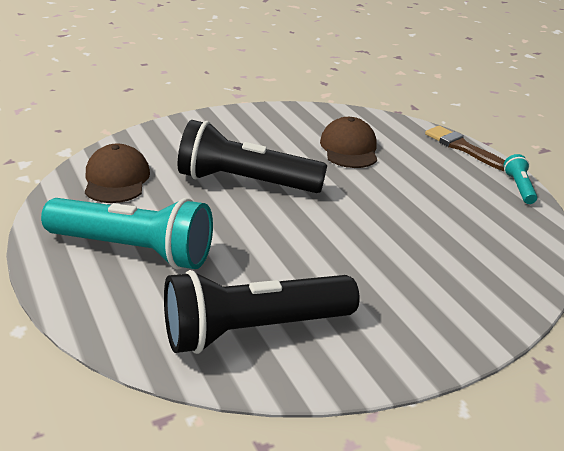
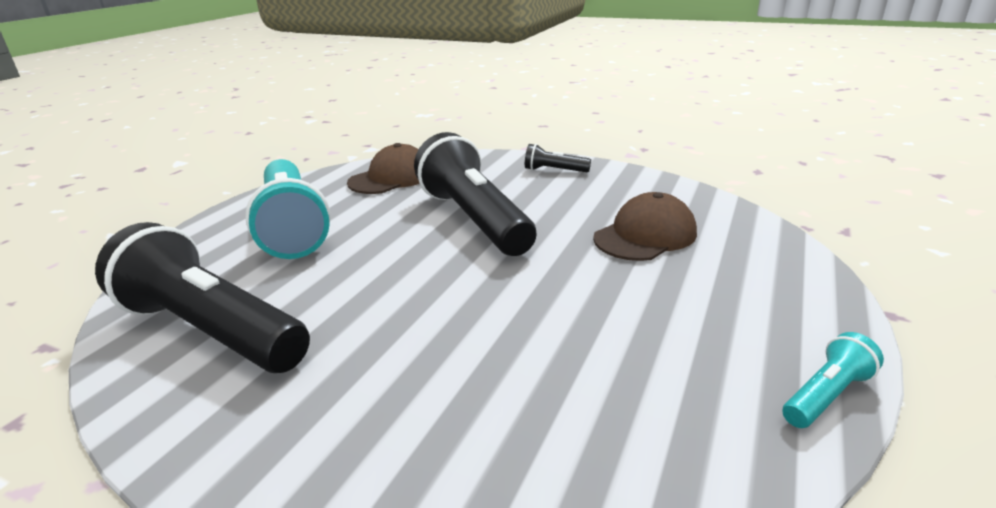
camera: 55 degrees right, 5 degrees down
(220, 126) = (554, 170): none -> black flashlight
(463, 148) = (825, 301): brown brush -> none

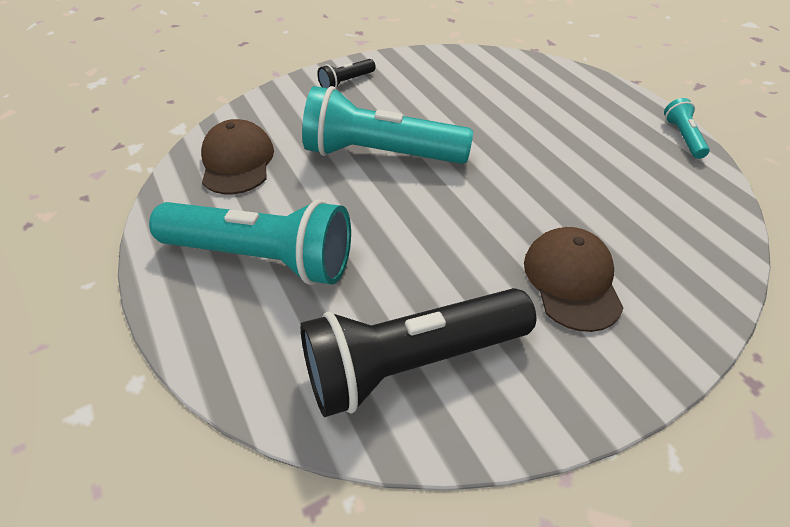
camera: 55 degrees left, 20 degrees up
(474, 219) = (381, 154): black flashlight -> turquoise flashlight
(645, 235) = (489, 101): brown cap -> brown cap (572, 280)

